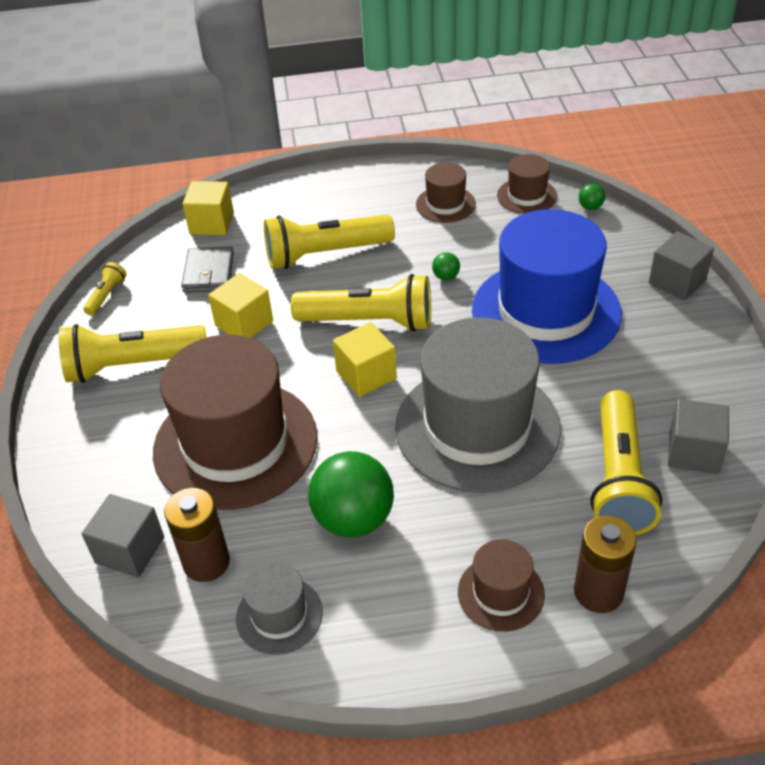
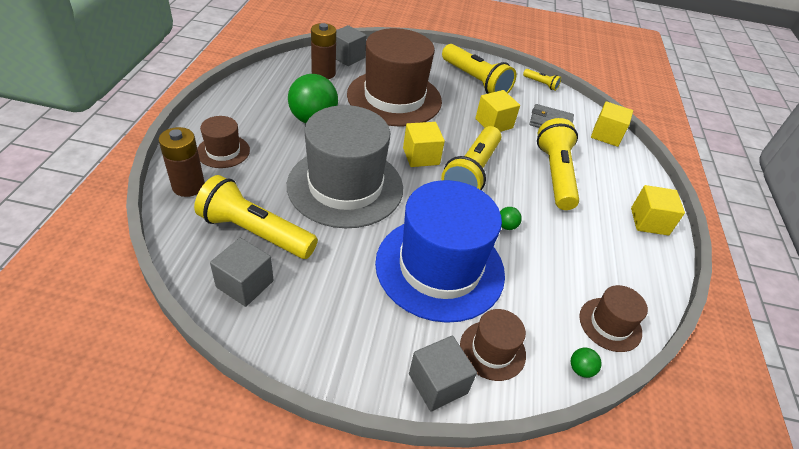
camera: 100 degrees right, 0 degrees up
(133, 365) = (475, 81): yellow flashlight -> yellow flashlight turned 135 degrees clockwise
(279, 615) = (276, 84): grey hat -> none
(363, 182) = (649, 221): none -> yellow cube
(445, 204) = (606, 261): brown hat -> brown hat (492, 350)

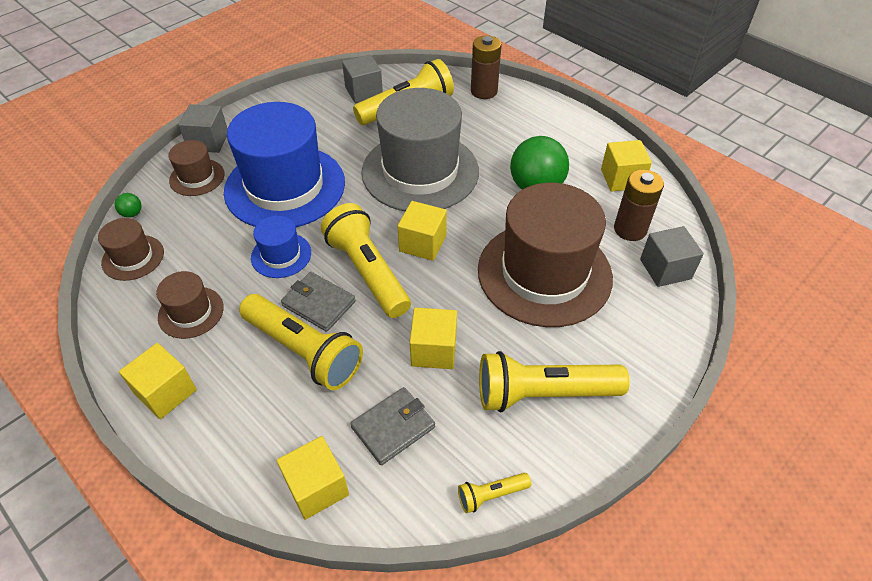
camera: 130 degrees right, 5 degrees up
(223, 151) = (518, 118): brown hat -> brown hat (191, 312)
(271, 84) = (621, 179): none -> yellow cube
(506, 226) = (281, 255): green ball -> blue hat
(519, 184) = (319, 303): none -> grey wallet

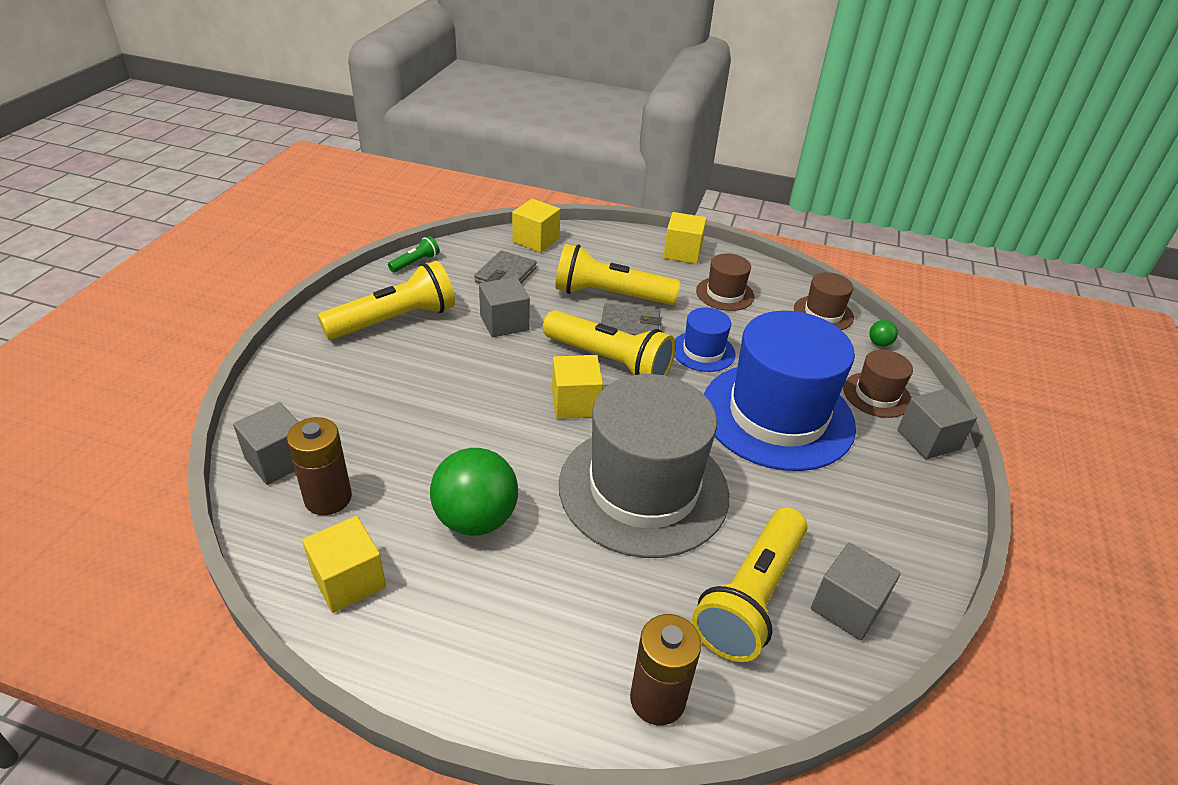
camera: 150 degrees right, 10 degrees down
(433, 350) = (504, 323): yellow cube -> grey cube
(491, 495) = (415, 262): yellow flashlight -> green flashlight
(544, 273) = (426, 413): brown hat -> none

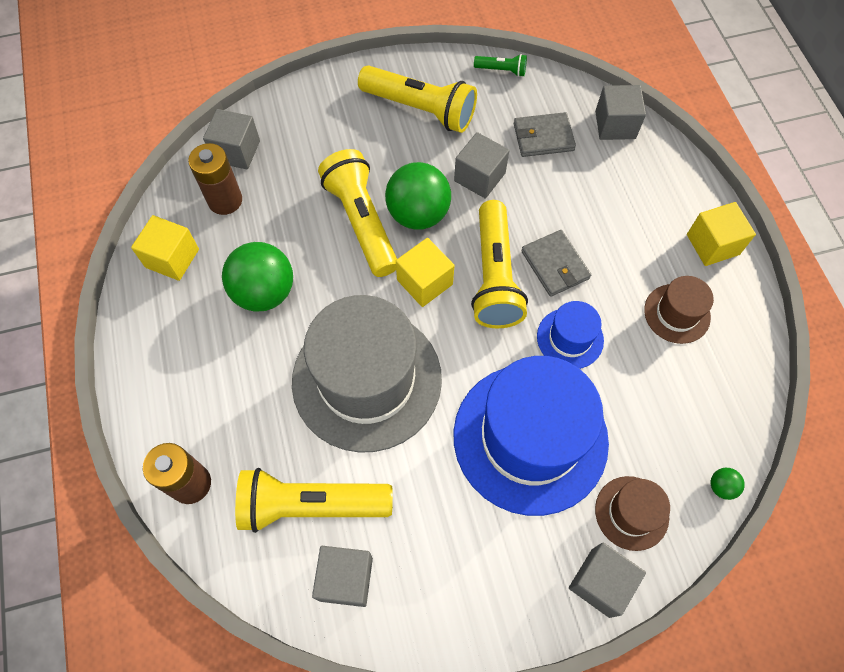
camera: 60 degrees right, 25 degrees up
(501, 373) = (418, 214): none -> green ball
(536, 240) = (615, 125): yellow cube -> grey cube
(610, 295) = (586, 226): yellow flashlight -> yellow flashlight (362, 222)
(823, 313) = (727, 414): brown hat -> none

